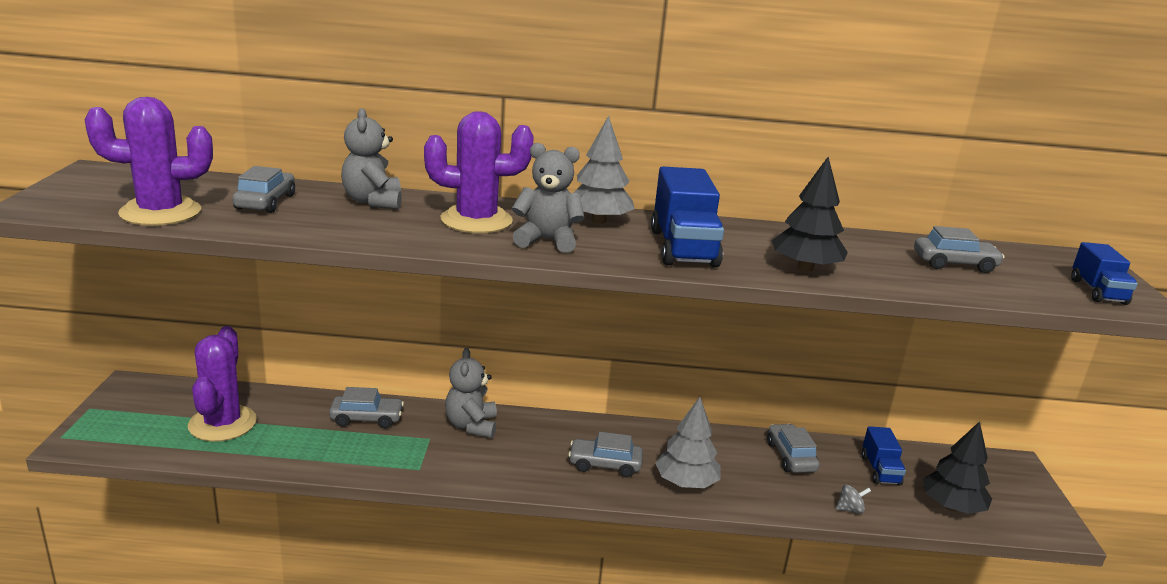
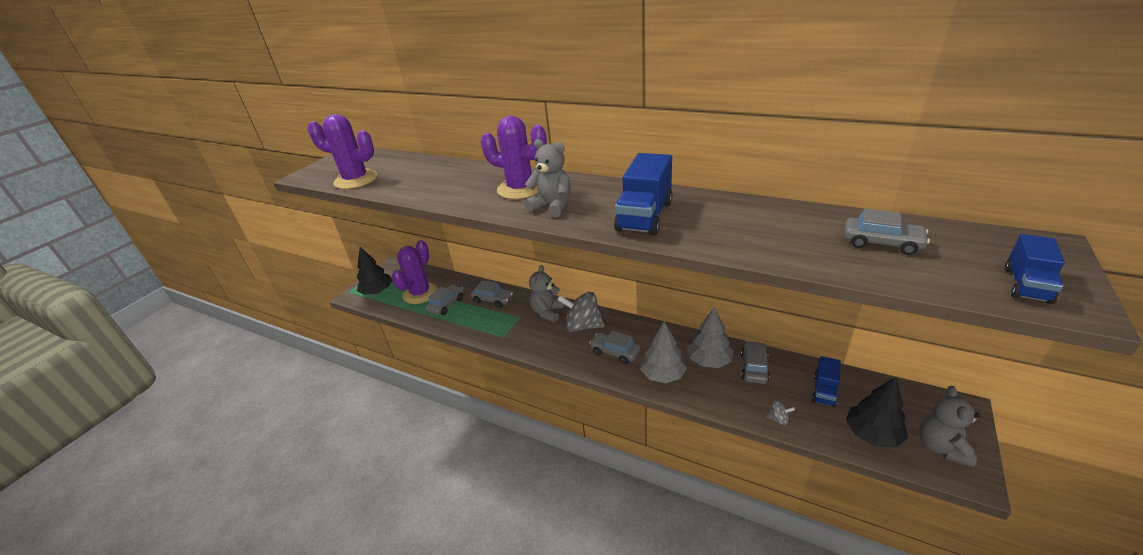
camera: 30 degrees right, 10 degrees up
(265, 202) = (413, 173): grey car -> grey car (446, 304)
(373, 201) = (471, 173): grey teddy bear -> grey teddy bear (941, 447)
(537, 437) = (582, 326): none -> grey spinning top
(598, 221) = (602, 190): grey tree -> grey tree (709, 360)
(805, 268) = (730, 240): black tree -> black tree (377, 291)

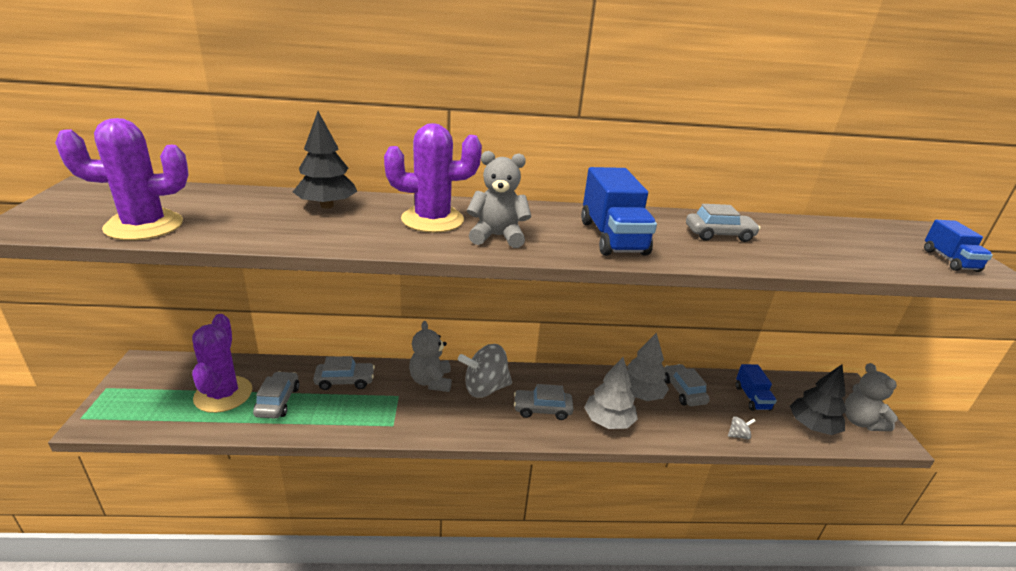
camera: 35 degrees left, 5 degrees down
(377, 291) = (141, 407): black tree -> black tree (327, 206)
(881, 243) = (830, 240): grey car -> grey car (719, 234)

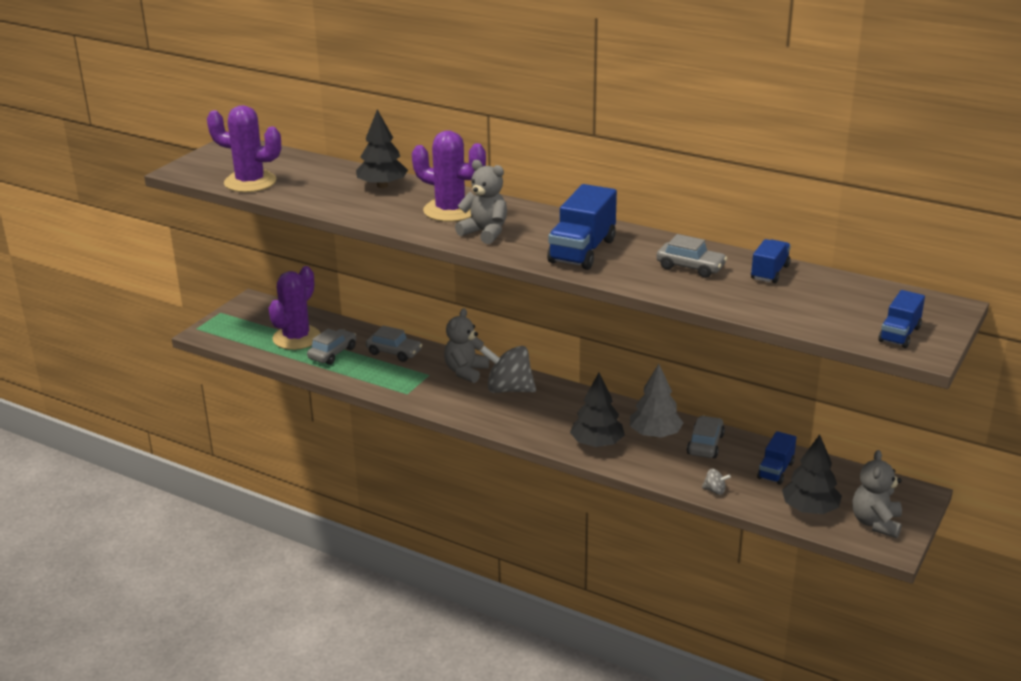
camera: 35 degrees right, 0 degrees up
(542, 409) = (544, 418): grey car -> none
(608, 421) = (597, 443): grey tree -> black tree
(778, 227) = (770, 272): none -> blue truck

